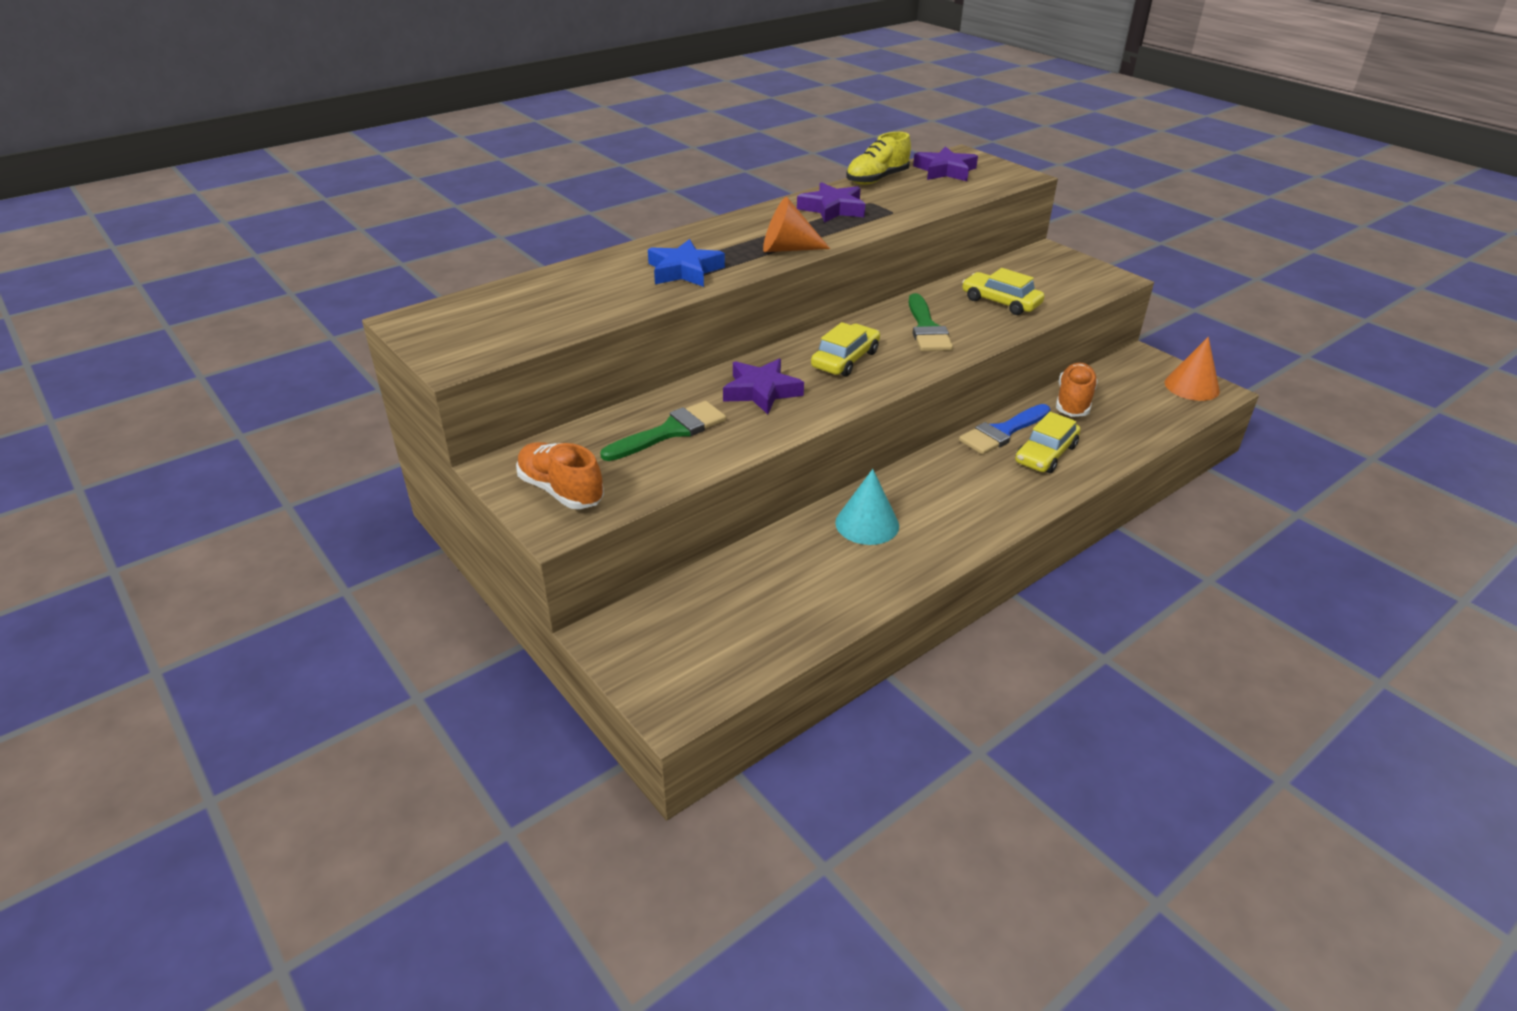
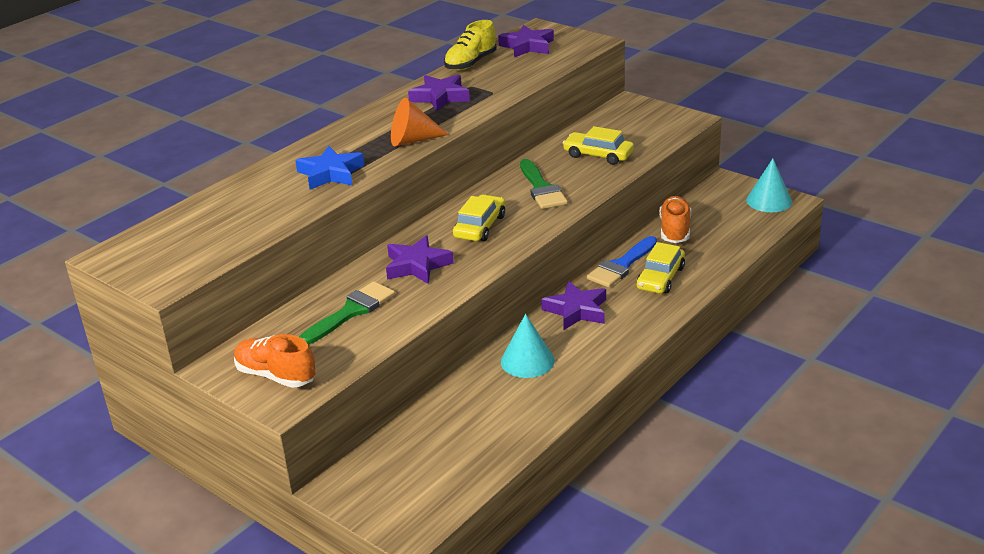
camera: 10 degrees left, 5 degrees down
(938, 475) = (576, 311): none -> purple star
(1191, 386) = (769, 201): orange cone -> turquoise cone

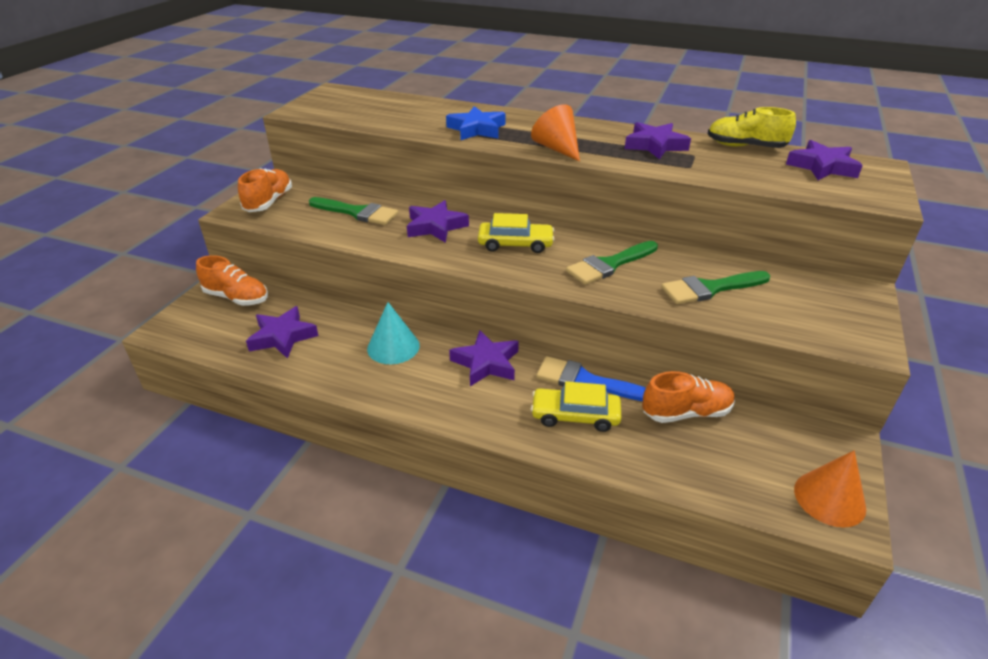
camera: 70 degrees right, 5 degrees up
(373, 471) = (236, 298): none -> orange shoe
(473, 434) = (282, 337): none -> purple star
(598, 155) = (710, 288): yellow car -> green brush
(769, 201) = (829, 498): turquoise cone -> orange cone

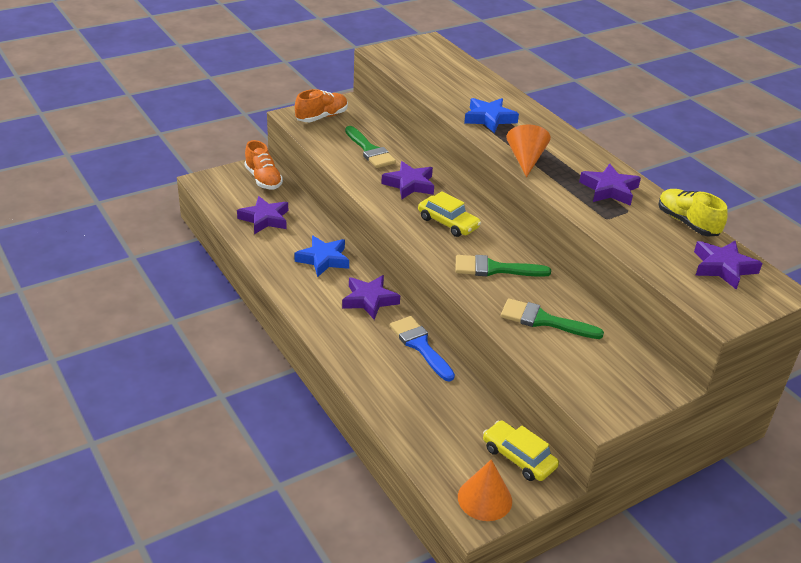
camera: 35 degrees right, 0 degrees up
(393, 347) = (323, 259): turquoise cone -> blue star
(575, 416) = (385, 361): yellow car -> yellow car (518, 457)
(686, 412) = (462, 401): orange shoe -> none

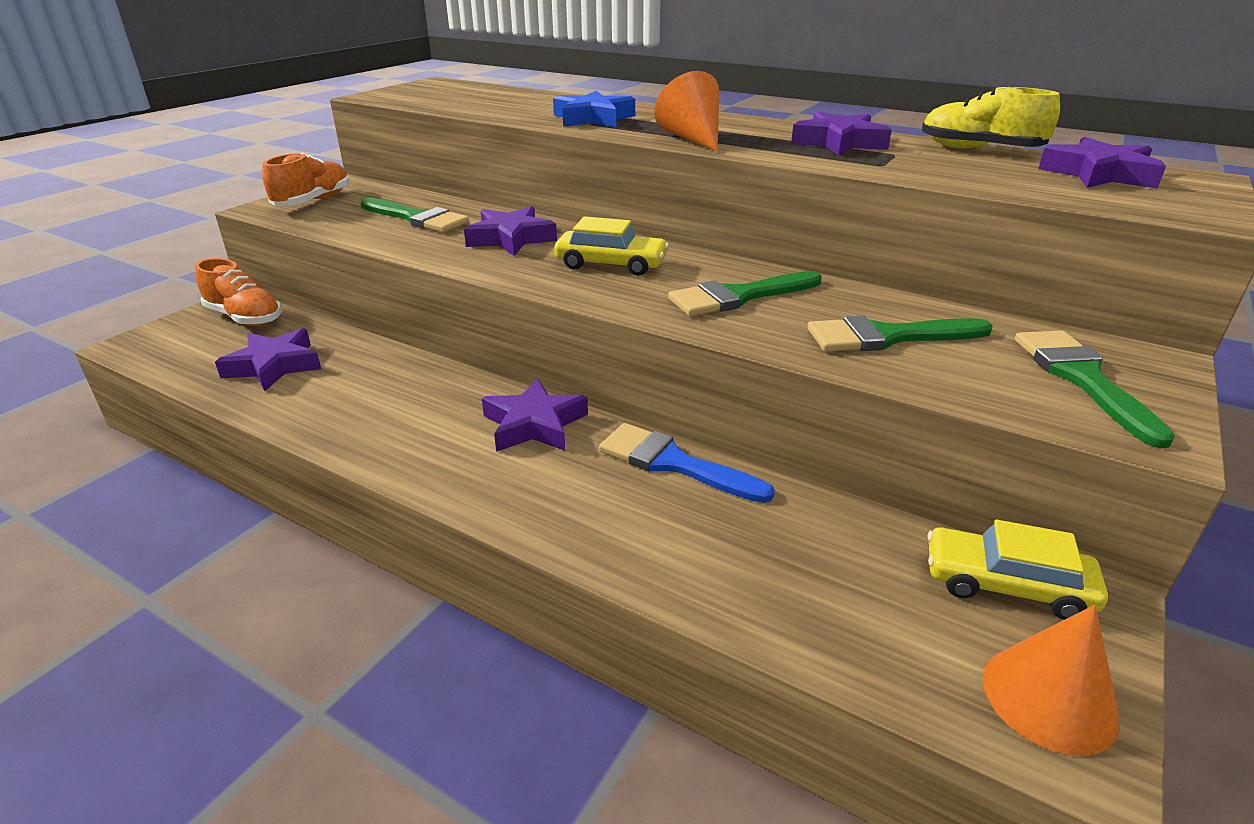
camera: 25 degrees left, 5 degrees down
(323, 259) = (413, 391): blue star -> none
(612, 378) = (1082, 378): none -> green brush

